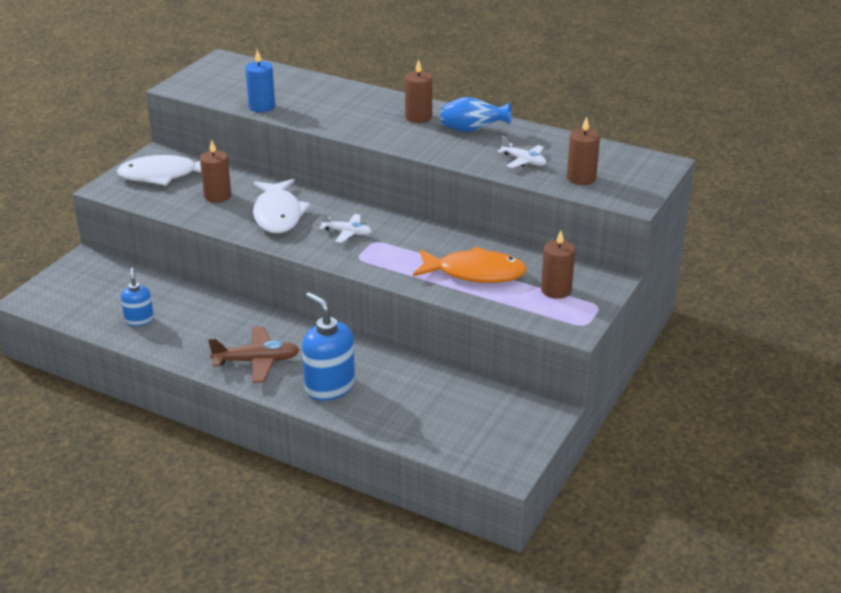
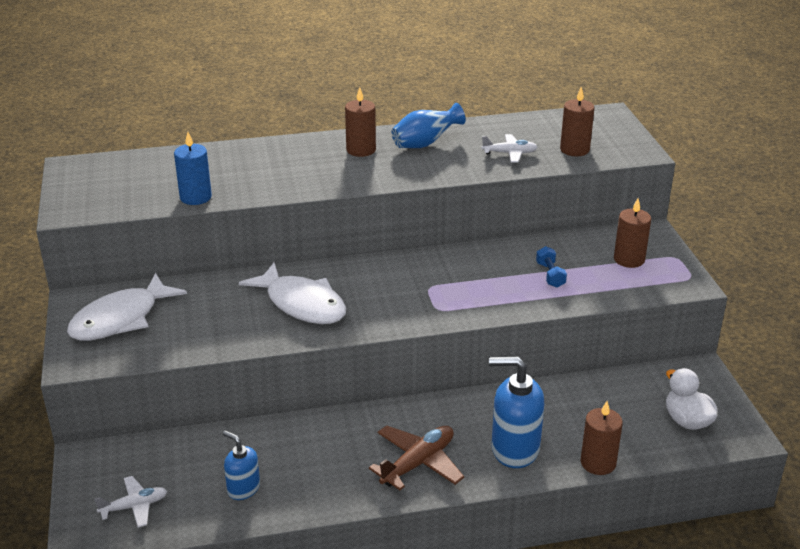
camera: 40 degrees left, 0 degrees up
(217, 196) = (213, 313): brown candle -> brown candle (598, 463)
(347, 233) = (392, 291): white plane -> white plane (134, 506)
(475, 273) = (550, 275): orange fish -> blue dumbbell
(480, 437) = (687, 421): none -> white duck

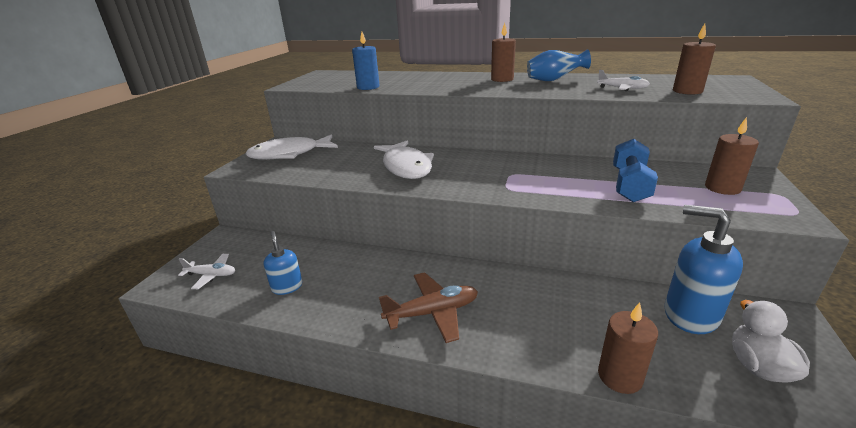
camera: 30 degrees right, 5 degrees down
(514, 449) = (531, 330): blue soap dispenser -> blue soap dispenser (690, 314)
(550, 275) = (629, 185): blue dumbbell -> blue dumbbell, size x1.80

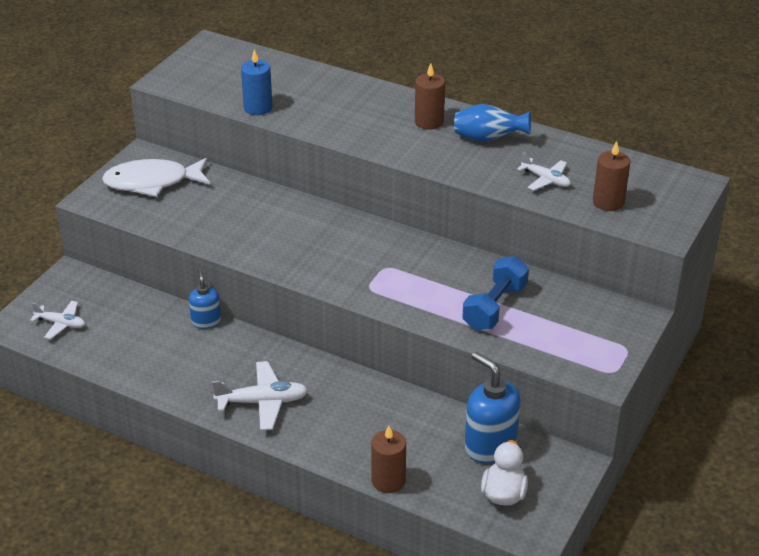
camera: 10 degrees right, 10 degrees up
(287, 287) = (134, 351): blue soap dispenser -> blue soap dispenser (206, 321)
(406, 167) = (279, 233): white fish -> none
(432, 313) = (262, 402): brown plane -> white plane
(722, 188) = (581, 329): brown candle -> none

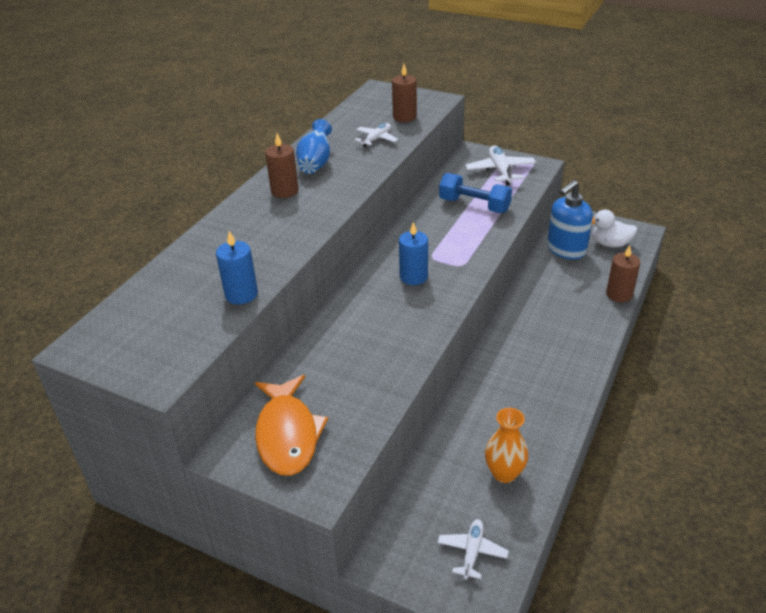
camera: 90 degrees left, 0 degrees up
(134, 350) = (504, 473): none -> orange vase
(152, 182) = (288, 434): white fish -> orange fish
(206, 321) = (450, 420): blue soap dispenser -> none
(262, 402) = (555, 369): white plane -> white plane (500, 171)
(352, 253) = (413, 277): none -> blue candle

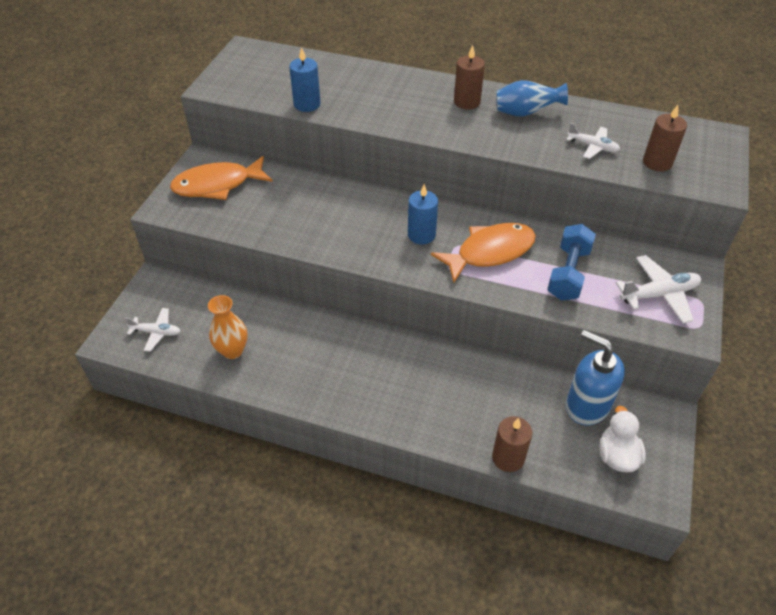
camera: 80 degrees right, 10 degrees up
(443, 240) = (490, 252): none -> orange fish

